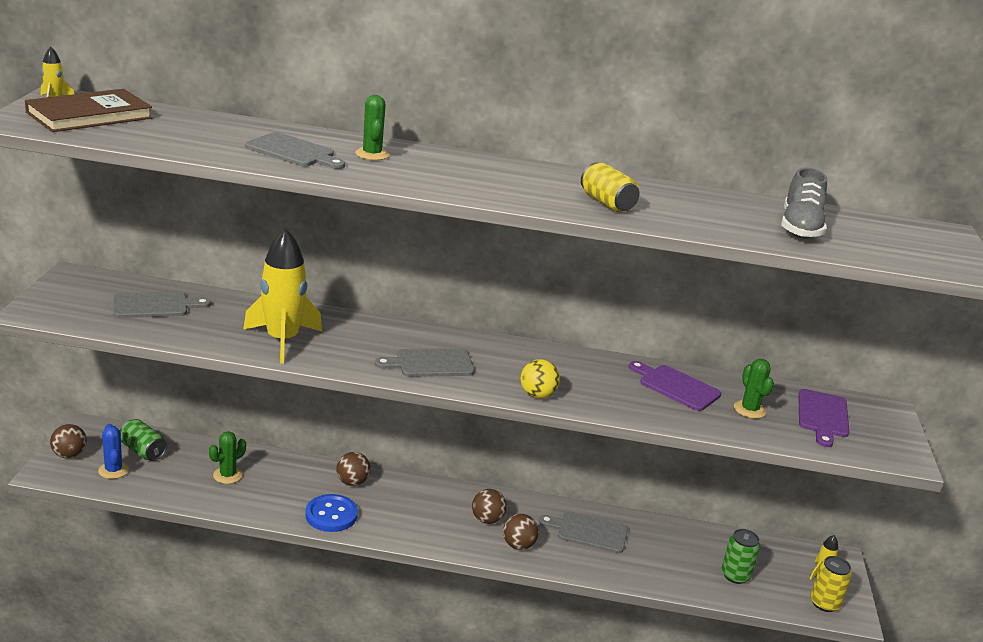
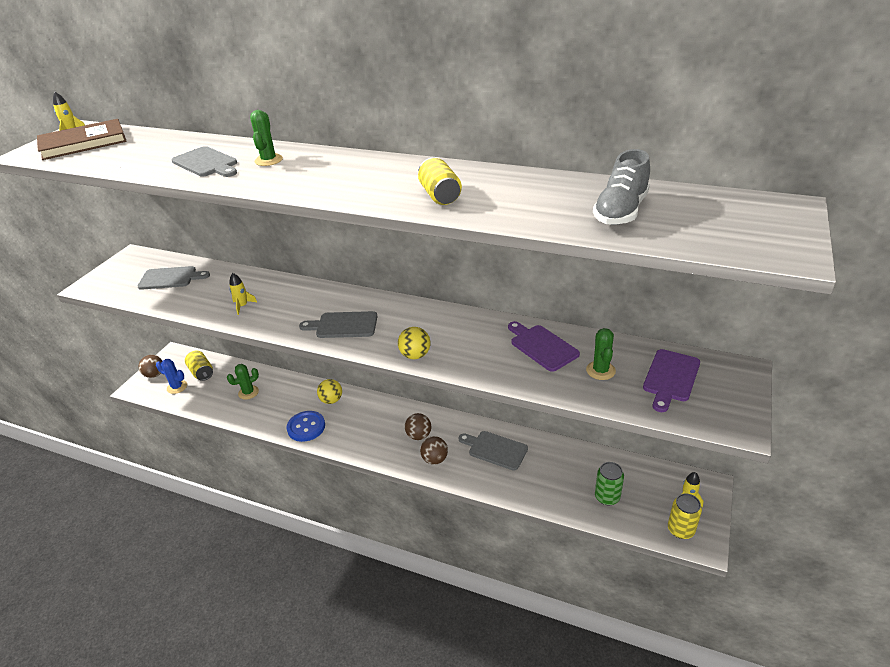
camera: 20 degrees right, 10 degrees up
(113, 470) = (177, 387): blue cactus -> blue cactus turned 60 degrees counterclockwise
(143, 451) = (201, 372): green can -> yellow can
(282, 340) = (243, 306): yellow rocket -> yellow rocket, size x0.43
(352, 482) = (331, 400): brown ball -> yellow ball

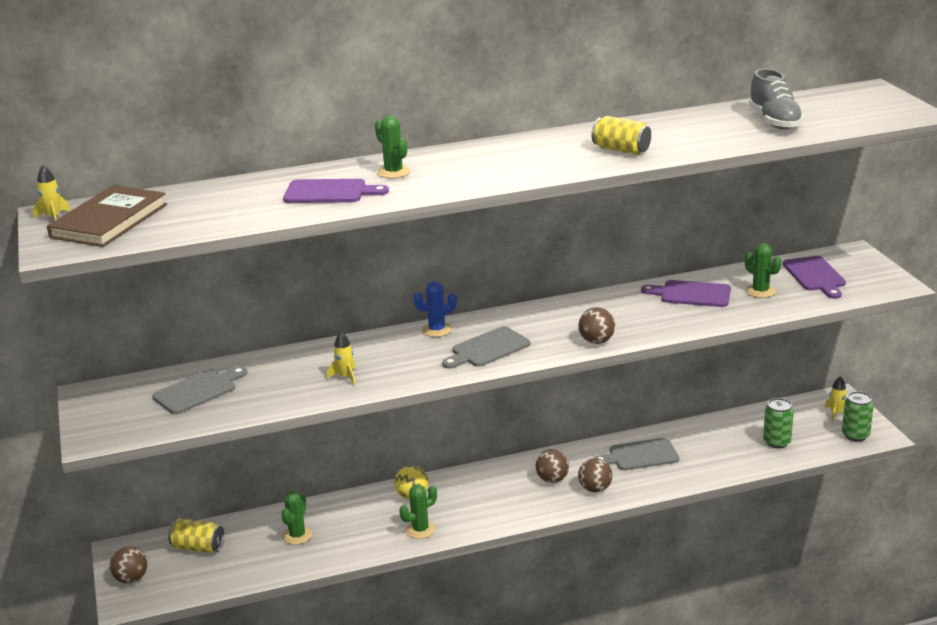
camera: 40 degrees left, 10 degrees down
(177, 387) = (187, 574): blue cactus -> blue cactus (437, 330)
(206, 163) = (329, 192): grey cutting board -> purple cutting board
(306, 427) = (420, 530): blue button -> green cactus
(415, 355) = (596, 341): yellow ball -> brown ball
(680, 530) = (855, 435): yellow can -> green can

